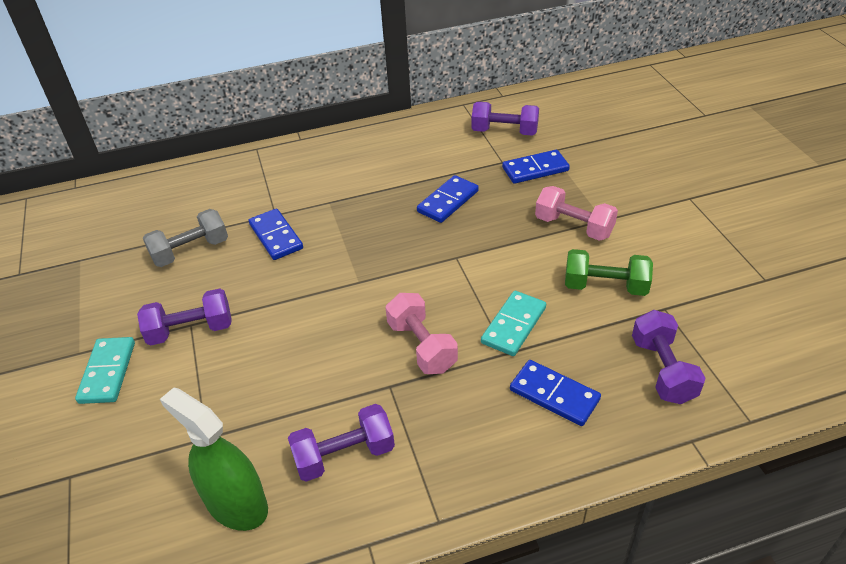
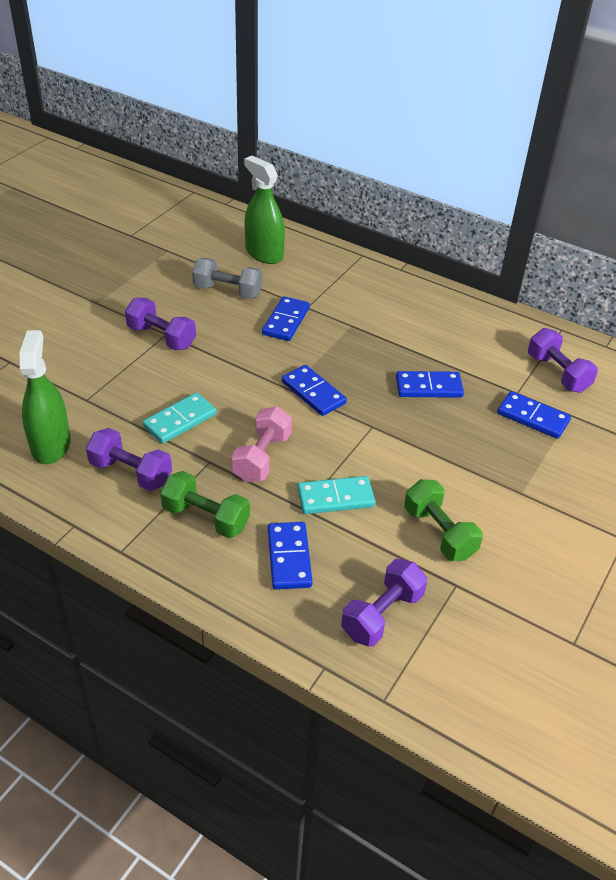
camera: 45 degrees right, 0 degrees up
(108, 372) = (94, 325): turquoise domino -> turquoise domino (180, 420)
(174, 201) = (264, 253): none -> green spray bottle
(380, 269) = (313, 393): none -> blue domino
(456, 428) = (206, 517): none -> green dumbbell
(573, 227) = (489, 478): pink dumbbell -> none

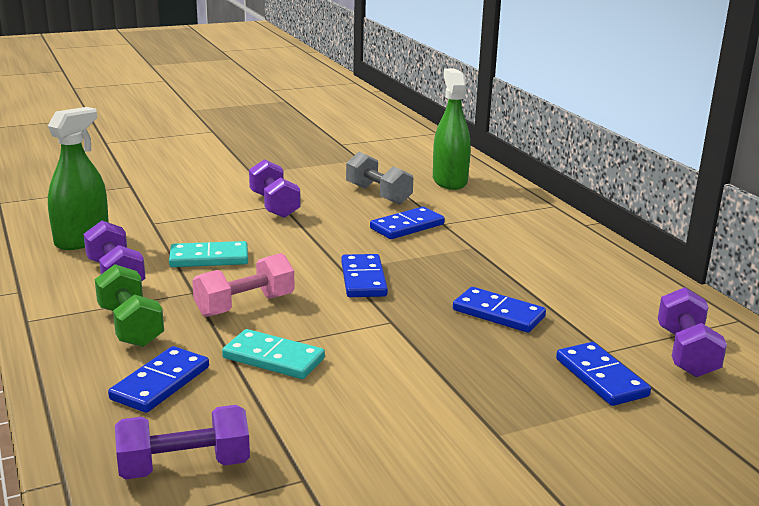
camera: 35 degrees right, 20 degrees down
(439, 533) = (346, 428): green dumbbell -> none

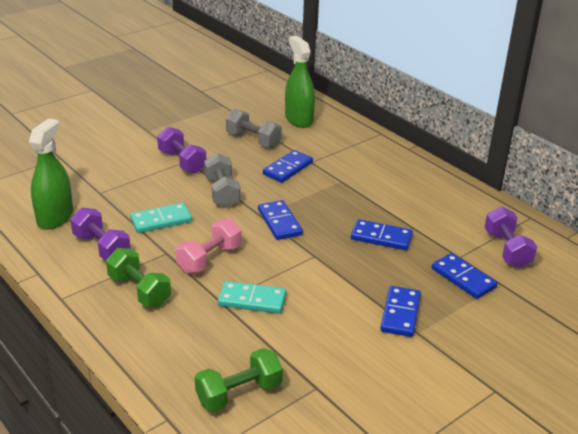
camera: 15 degrees left, 10 degrees up
(160, 383) = (187, 333): blue domino -> blue domino (400, 313)
(184, 467) = (239, 393): purple dumbbell -> green dumbbell
(305, 240) = (222, 192): none -> grey dumbbell

